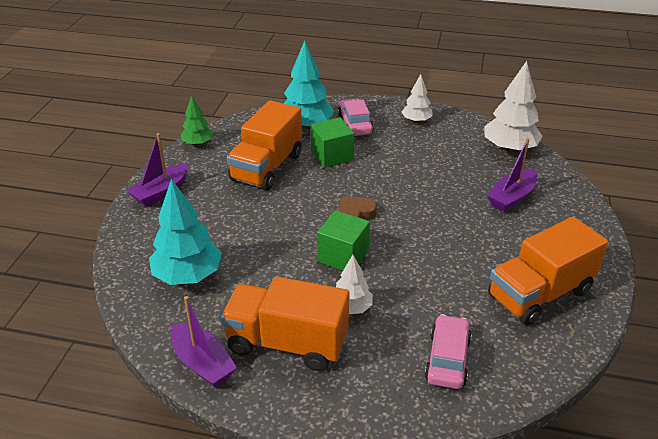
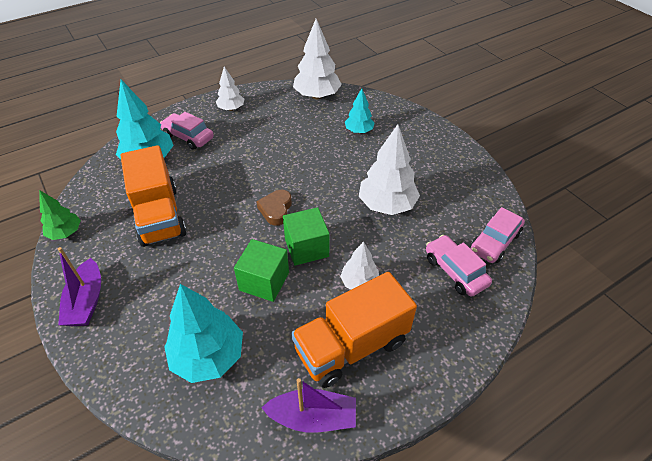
camera: 45 degrees left, 10 degrees up
(332, 156) = (201, 173): green cube -> green cube (264, 281)
(455, 269) = (387, 205): none -> white tree
(511, 197) = (359, 131): purple boat -> turquoise tree
(522, 366) = (495, 242): none -> pink car
(539, 294) = (448, 187): orange truck -> none

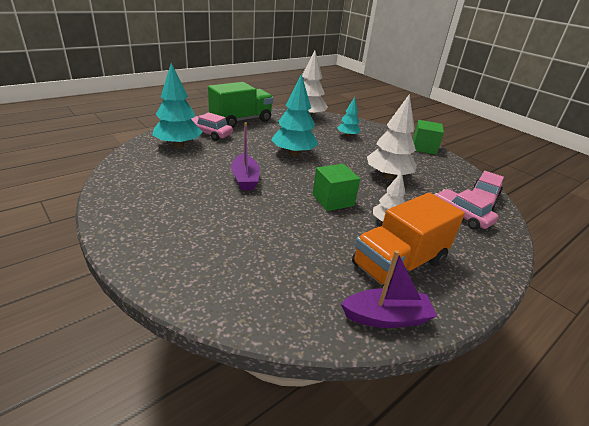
camera: 10 degrees left, 15 degrees down
(65, 233) = (108, 187): green tree -> none
(86, 301) = (137, 234): purple boat -> purple boat (245, 179)
(159, 215) = (196, 178): orange truck -> none
(208, 356) = (268, 273): turquoise tree -> turquoise tree (293, 153)
(231, 108) = (241, 120): white tree -> green truck
(264, 281) = (304, 221): green cube -> green cube (424, 148)
(276, 210) = (298, 177): brown heart -> none

